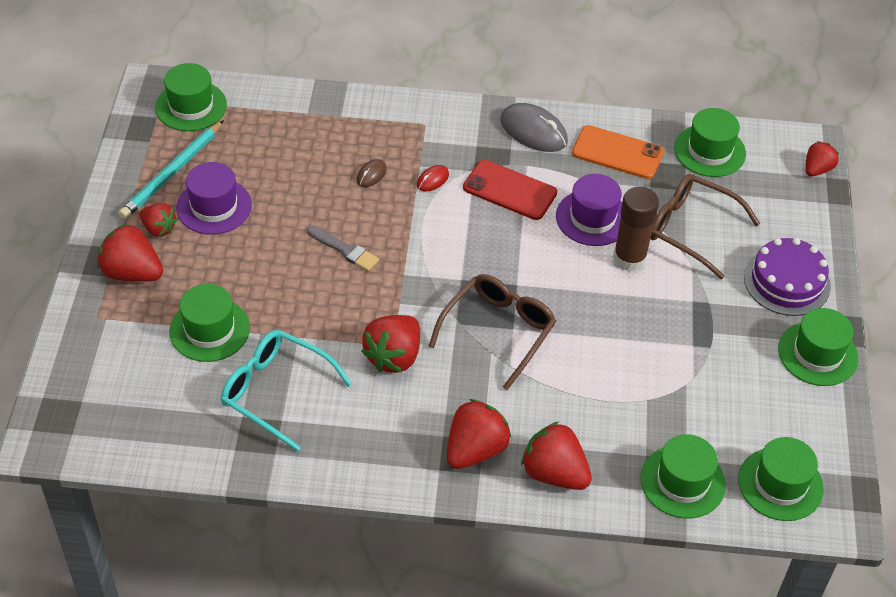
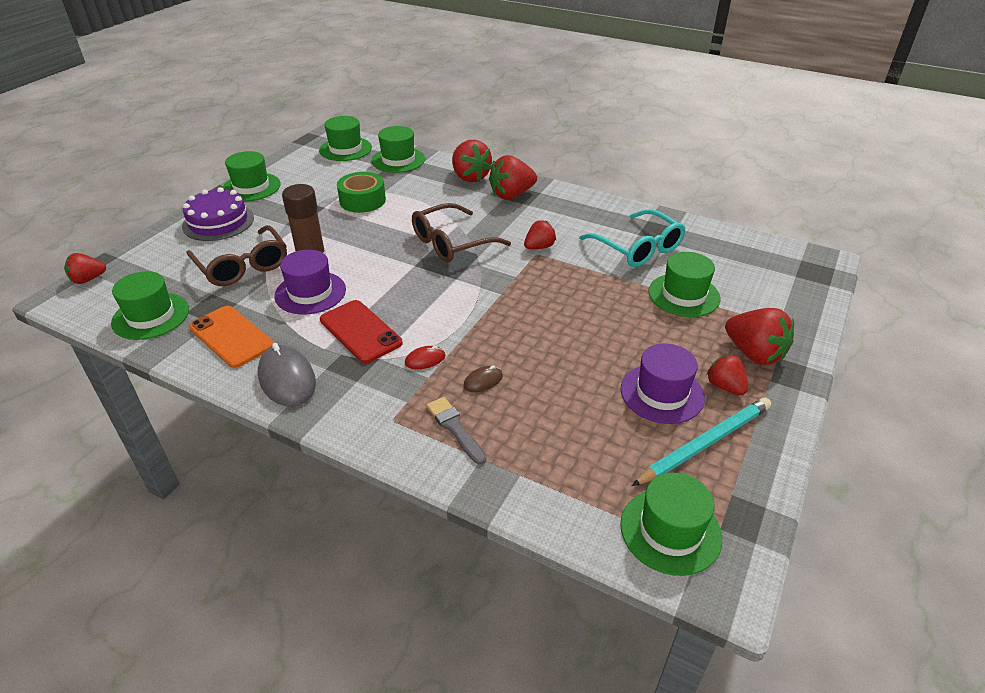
camera: 155 degrees left, 10 degrees down
(345, 250) = (543, 322): grey brush -> grey brush (455, 428)
(394, 356) = (539, 247): red strawberry -> red strawberry, size x0.61
(658, 373) = (362, 200): none -> green tape

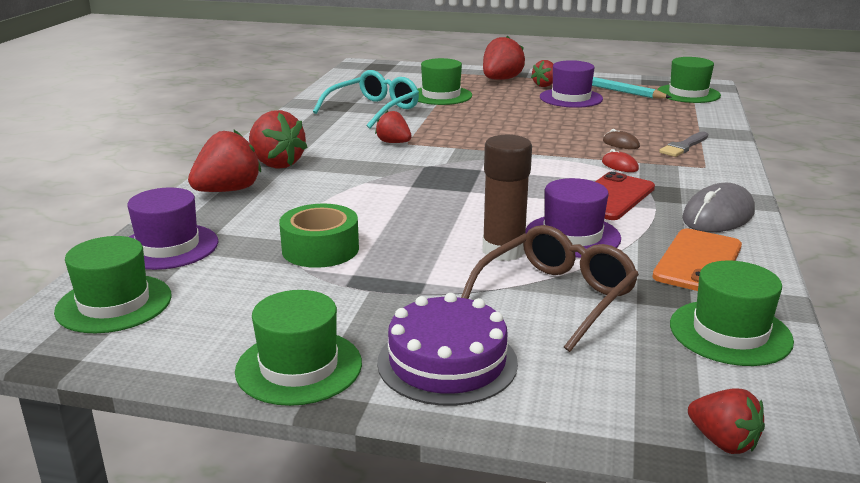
camera: 105 degrees left, 15 degrees down
(398, 160) = (168, 247): green hat -> purple hat
(451, 243) = (409, 180): brown glasses -> none

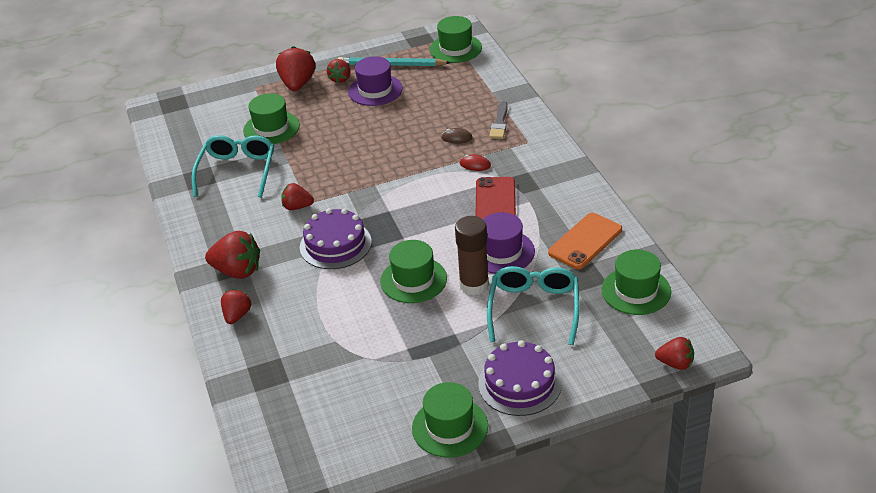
camera: 30 degrees left, 15 degrees up
(114, 303) = (293, 444): green hat -> green hat (413, 280)
(168, 247) = (265, 385): purple hat -> none
(228, 190) = (237, 315): red strawberry -> red strawberry, size x0.61
(320, 249) = (365, 338): green tape -> none
(393, 175) = (335, 244): none -> purple cake
(556, 297) = (534, 309): brown glasses -> turquoise glasses
(698, 261) = (585, 241): orange phone -> orange phone turned 45 degrees clockwise
(718, 215) = (569, 192): grey mouse -> none

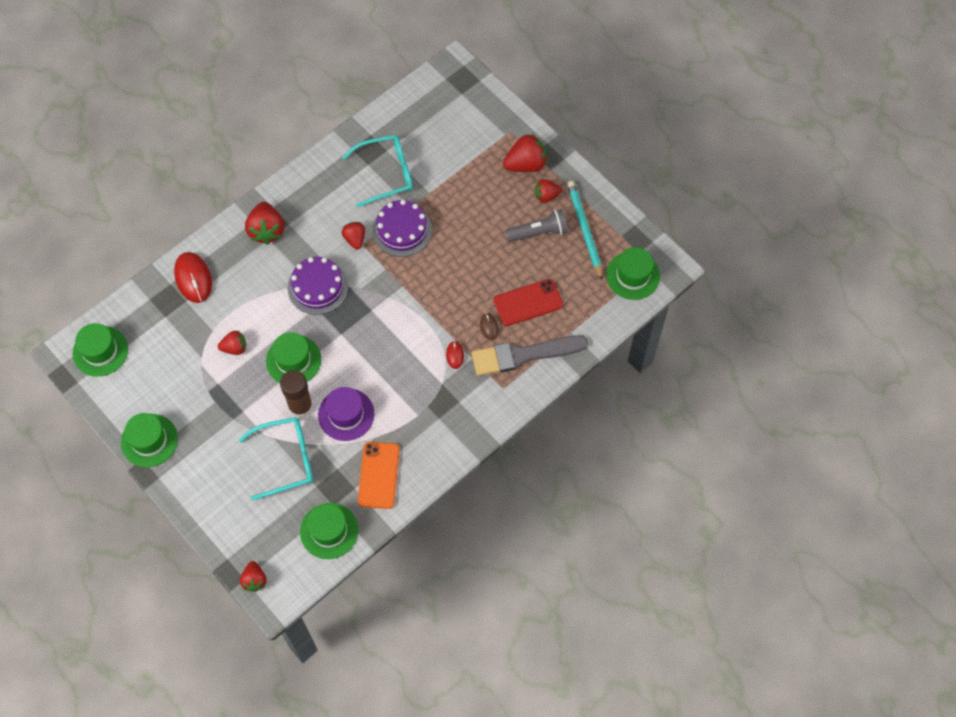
camera: 65 degrees right, 25 degrees up
(237, 315) = (219, 253): red strawberry -> red strawberry (234, 348)
(254, 345) = (193, 278): none -> red mouse
(271, 128) = (453, 172): green hat -> green hat (100, 351)
(375, 90) = (539, 232): purple hat -> grey flashlight
(495, 202) = (408, 389): red phone -> red phone (528, 303)
(499, 123) = (523, 355): grey brush -> grey brush, size x1.95
(519, 383) = (203, 474): purple cake -> purple cake (402, 230)
(585, 241) = (379, 475): orange phone -> orange phone turned 75 degrees clockwise

